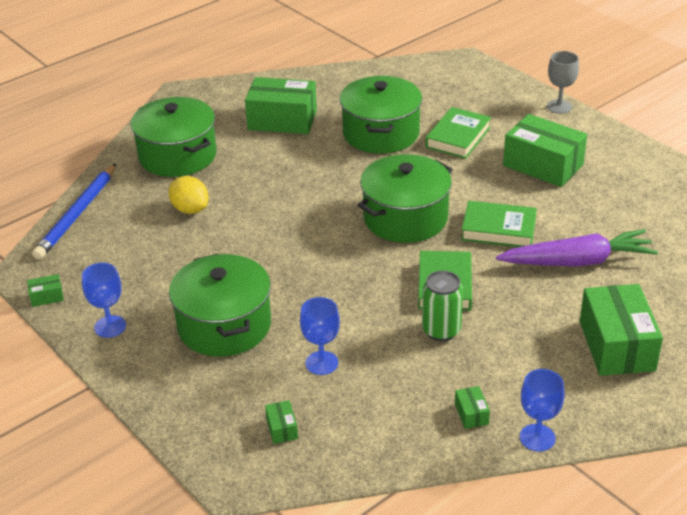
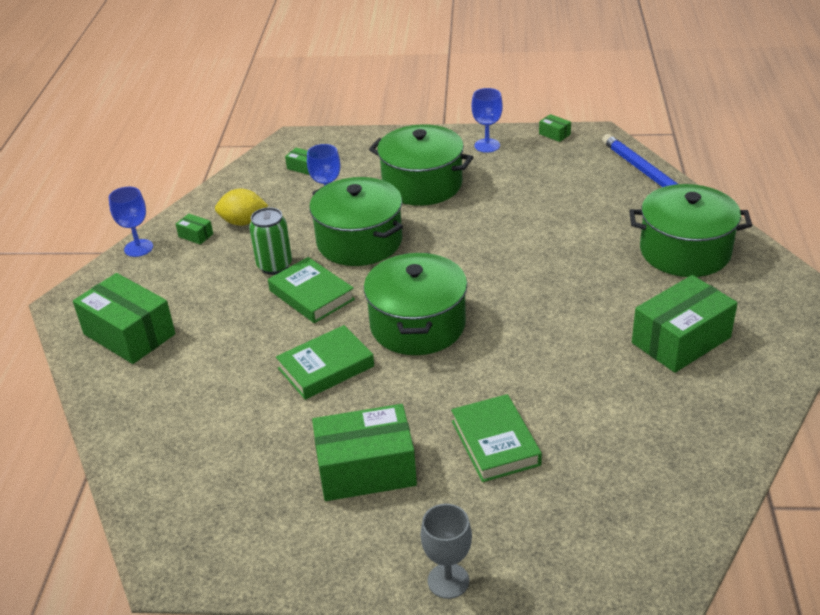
camera: 135 degrees right, 0 degrees up
(47, 297) = (554, 134): green box -> green box turned 75 degrees counterclockwise
(190, 209) = (585, 225): yellow lemon -> yellow lemon (243, 222)
(381, 133) = (573, 392): green pot -> green pot (359, 241)
(578, 261) = (223, 383): purple carrot -> none

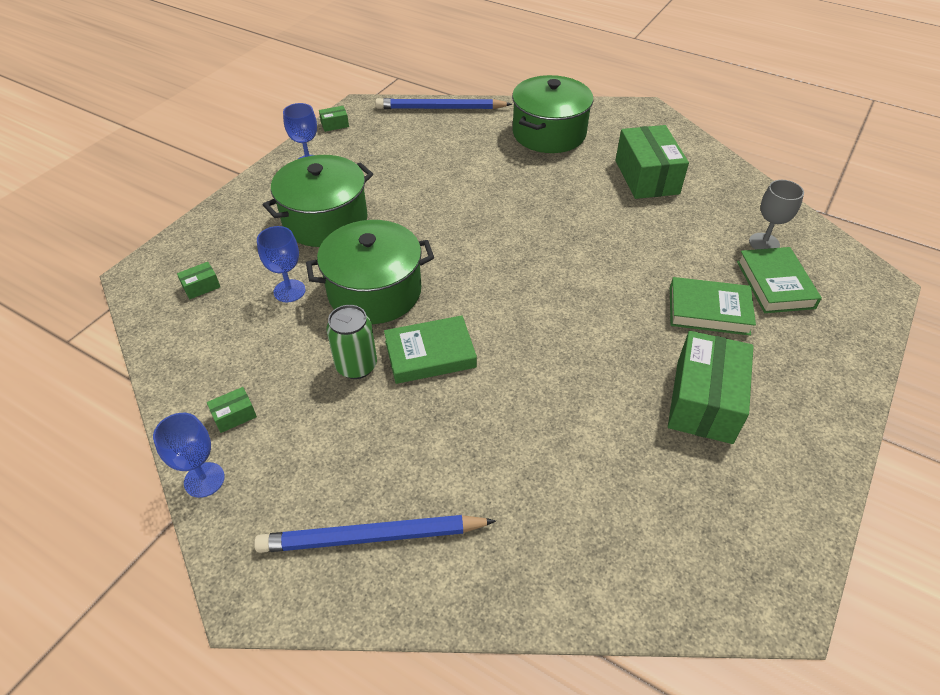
camera: 65 degrees left, 10 degrees up
(129, 334) = (372, 537): green box -> blue pencil
(243, 222) = (252, 366): yellow lemon -> none
(326, 367) = (549, 381): green book -> green book (775, 284)
(417, 325) = (531, 299): green pot -> none
(448, 581) = (852, 396): grey goblet -> grey goblet (764, 243)

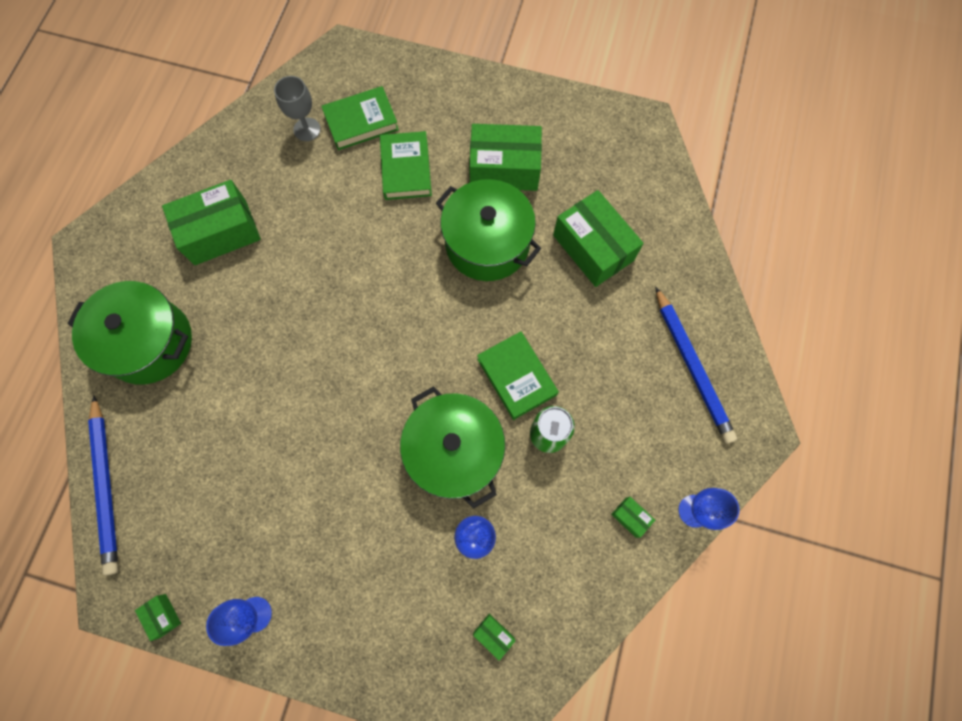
camera: 105 degrees left, 25 degrees up
(325, 220) = (360, 545): green pot -> green pot (487, 243)
(572, 469) = (593, 248): none -> green box

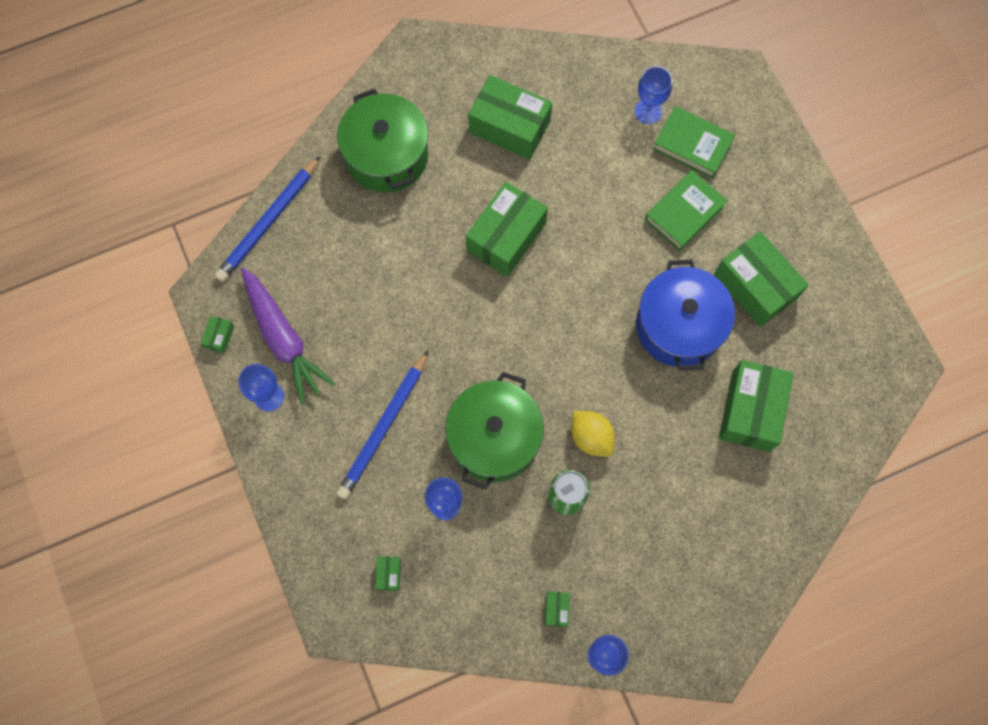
camera: 50 degrees right, 0 degrees up
(218, 559) = (284, 339): none -> purple carrot
(304, 307) = (506, 237): none -> green box
(307, 129) = (648, 111): grey goblet -> blue goblet
(487, 243) = (679, 326): green pot -> blue pot
(517, 377) = (591, 437): green book -> yellow lemon
(692, 367) = (719, 567): blue pencil -> blue pencil (384, 427)

